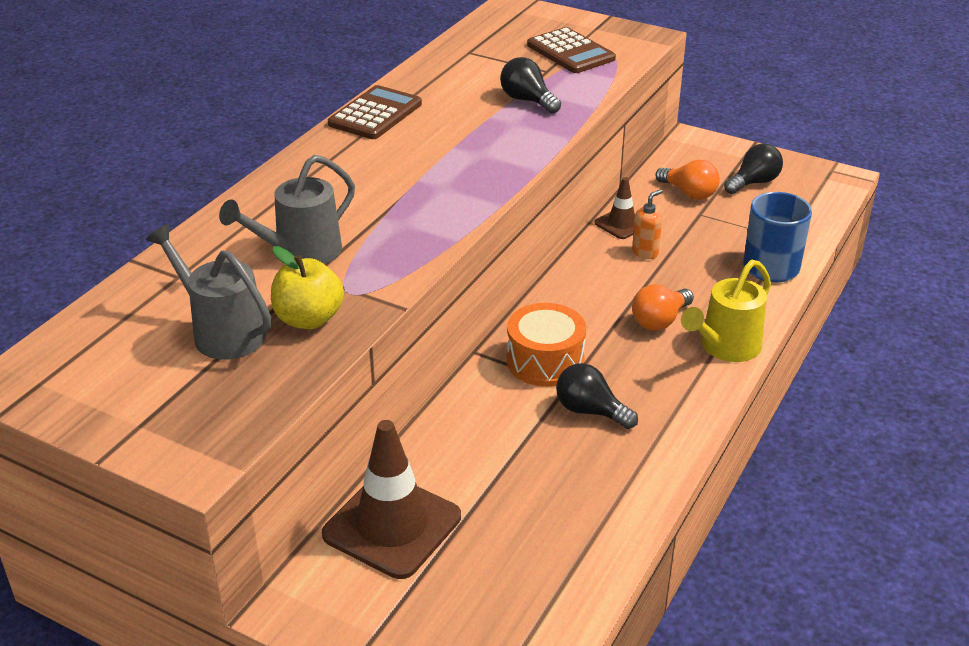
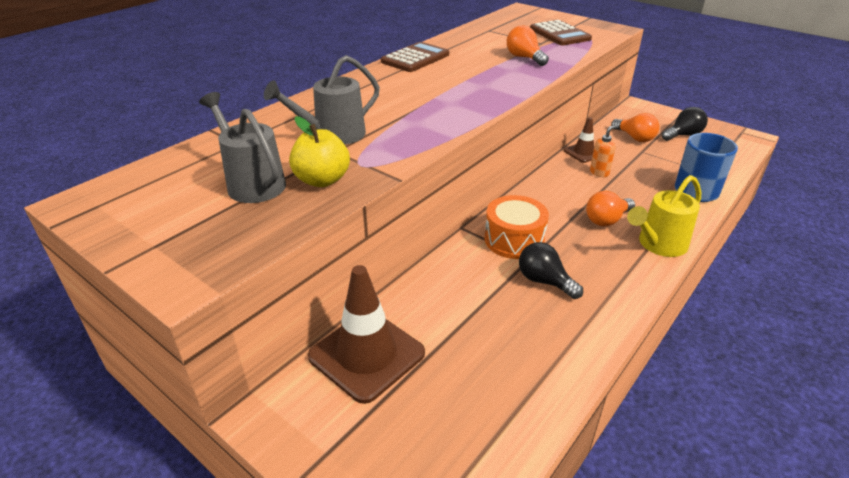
camera: 10 degrees right, 0 degrees up
(527, 100) = (524, 58): black light bulb -> orange light bulb

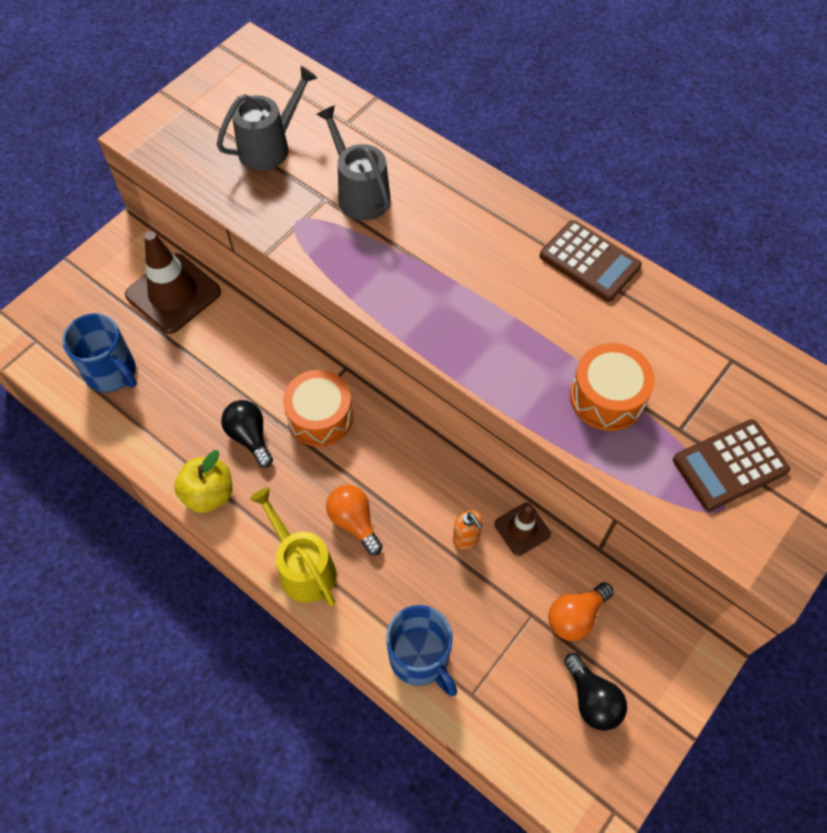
camera: 90 degrees right, 25 degrees up
(322, 180) = (270, 194): yellow apple -> yellow apple (209, 494)
(484, 403) = (112, 373): none -> blue mug
(524, 58) = (607, 397): orange light bulb -> orange drum
(544, 281) = (250, 437): black light bulb -> black light bulb turned 75 degrees counterclockwise

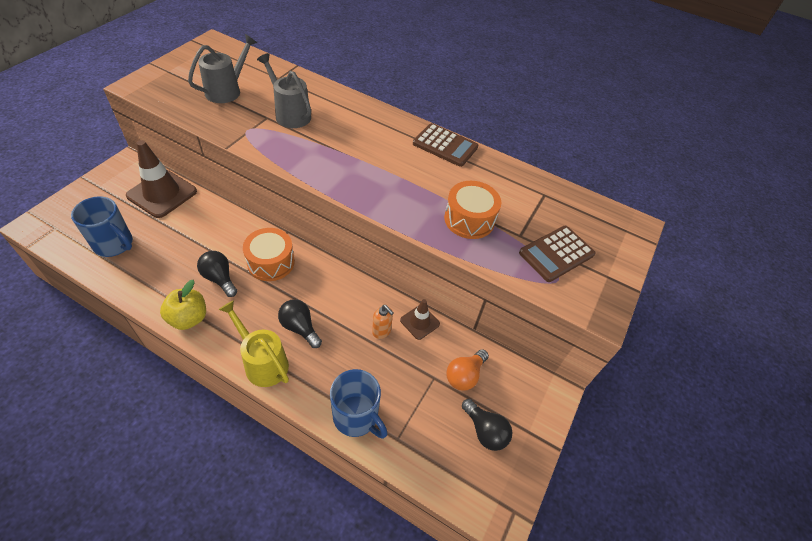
camera: 15 degrees left, 10 degrees down
(354, 522) = (300, 328): orange light bulb -> black light bulb

